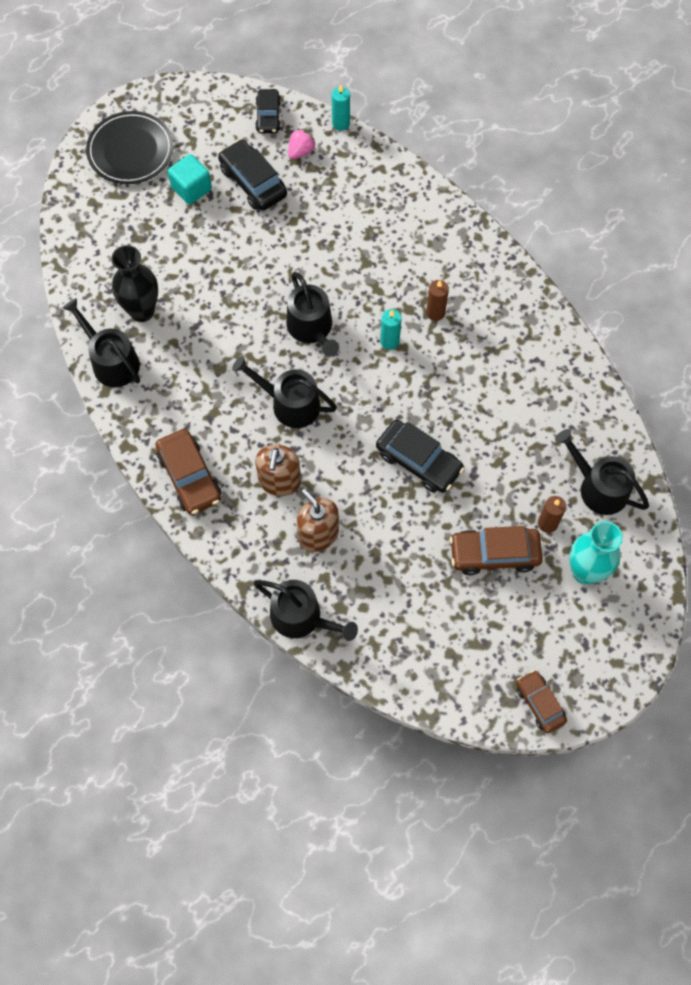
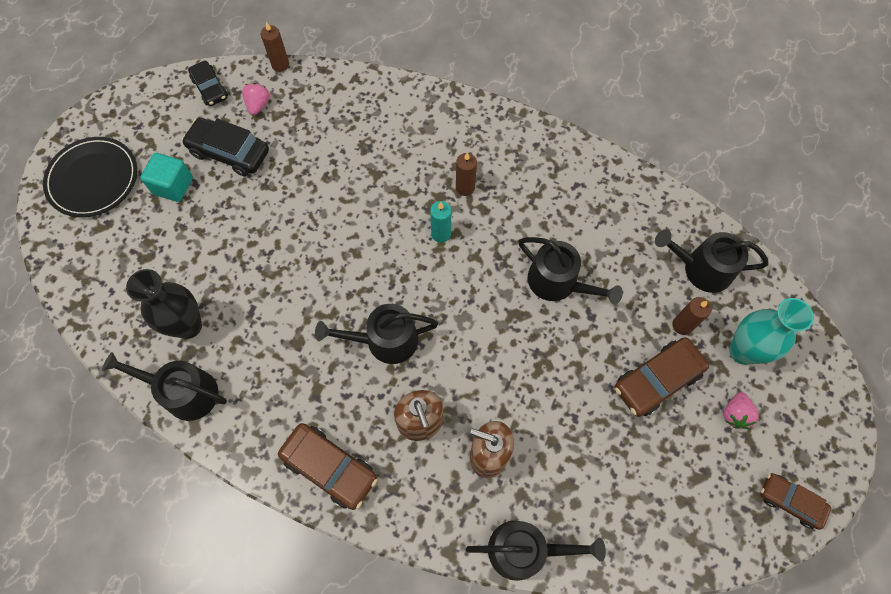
camera: 30 degrees left, 0 degrees up
(312, 328) = (363, 258): black watering can -> black watering can (558, 282)
(340, 123) = (280, 65): turquoise candle -> brown candle
(418, 461) = (535, 330): black car -> none
(542, 615) = (735, 414): none -> pink strawberry

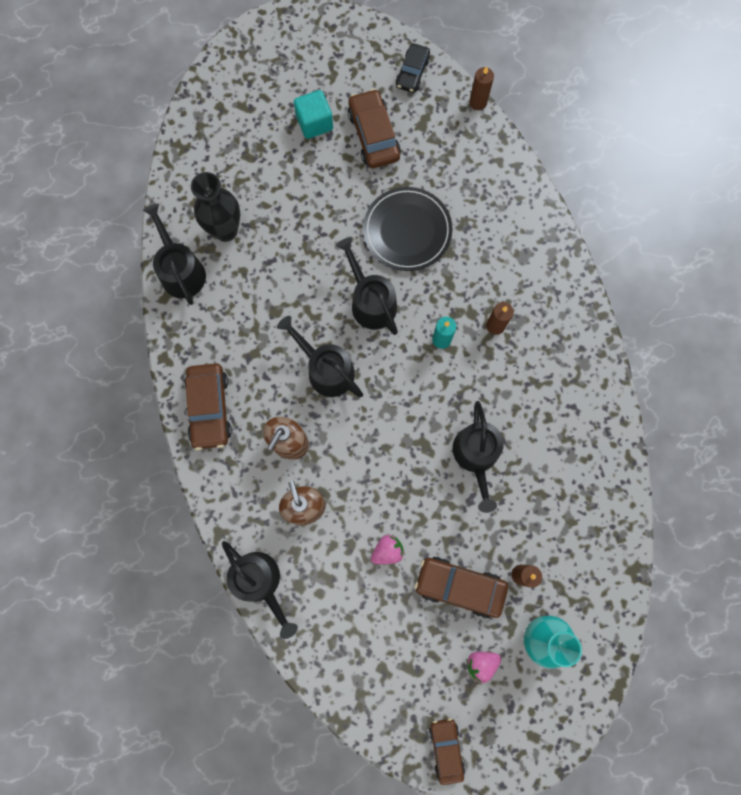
camera: 50 degrees right, 10 degrees up
(93, 179) = (272, 66): black plate -> black plate (407, 230)
(229, 152) = (373, 135): black car -> brown car
(258, 105) = (429, 119): pink strawberry -> pink strawberry (387, 551)
(701, 269) = (583, 556): black watering can -> black watering can (370, 301)

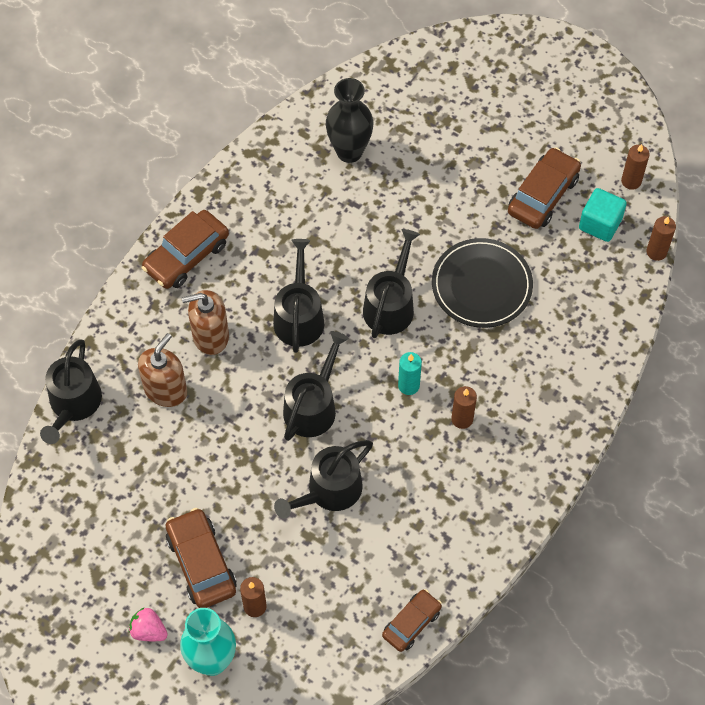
camera: 50 degrees right, 15 degrees down
(181, 270) = (284, 146): black watering can -> black watering can (313, 406)
(314, 123) = (509, 143): turquoise cube -> turquoise cube (600, 224)
(387, 551) = (183, 482): pink strawberry -> none
(412, 73) = (631, 181): black car -> brown candle
(446, 748) = (51, 656): brown car -> brown car (411, 623)

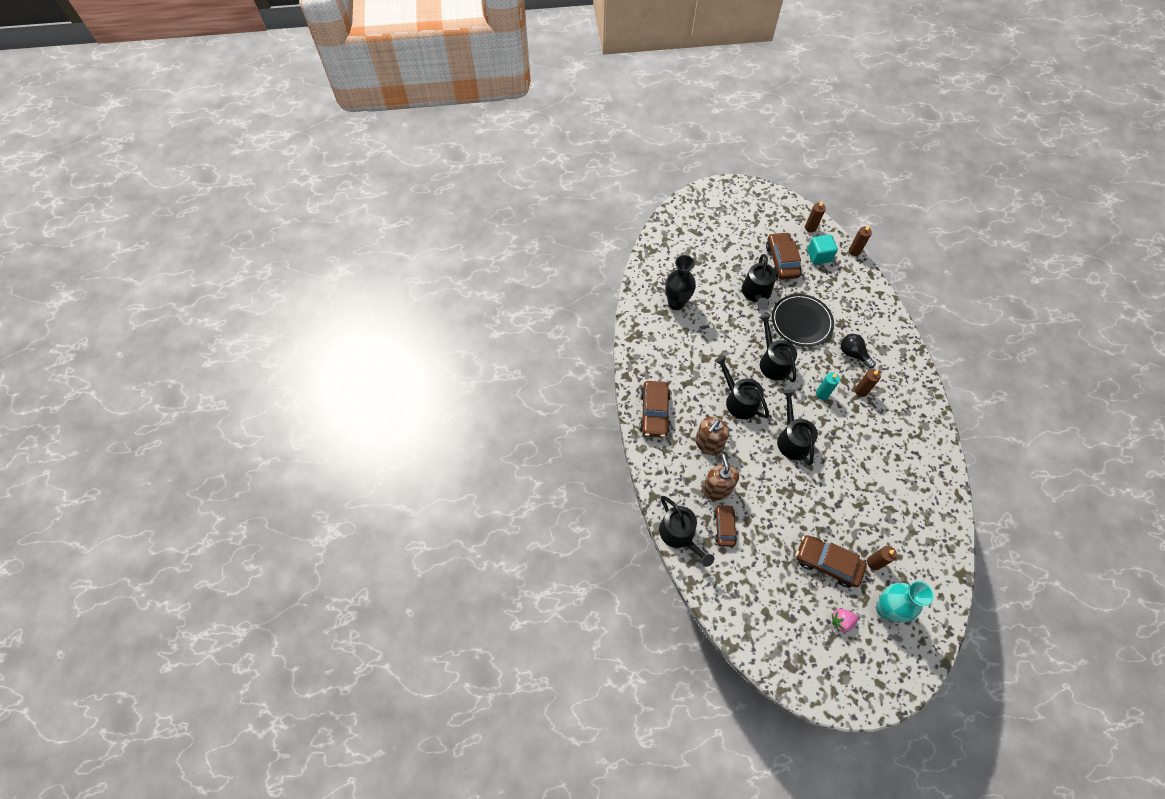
camera: 40 degrees left, 0 degrees up
(329, 491) = (844, 474): black watering can -> black watering can (756, 293)
(411, 623) = (947, 507): brown car -> brown car (724, 527)
(503, 371) = (853, 354): none -> black light bulb

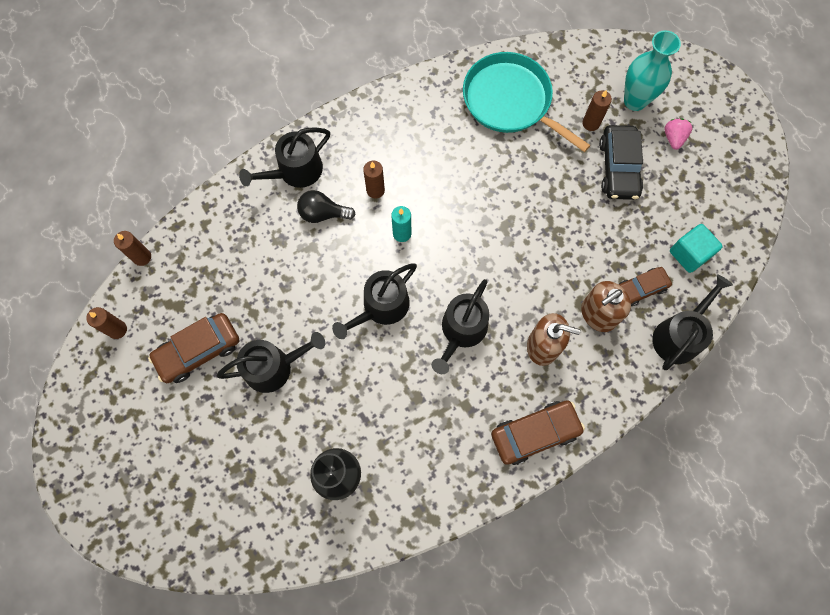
camera: 115 degrees left, 10 degrees up
(792, 439) = (485, 249): black watering can -> black watering can (295, 171)
(801, 322) = (298, 291): black plate -> none
(819, 256) = (169, 302): turquoise cube -> turquoise cube (689, 254)
(827, 563) = (618, 168): brown car -> black car
(841, 621) = (673, 138): pink strawberry -> pink strawberry turned 135 degrees counterclockwise
(853, 354) = (323, 213): black light bulb -> black light bulb turned 75 degrees clockwise
(911, 512) = (510, 101): none -> turquoise pan

